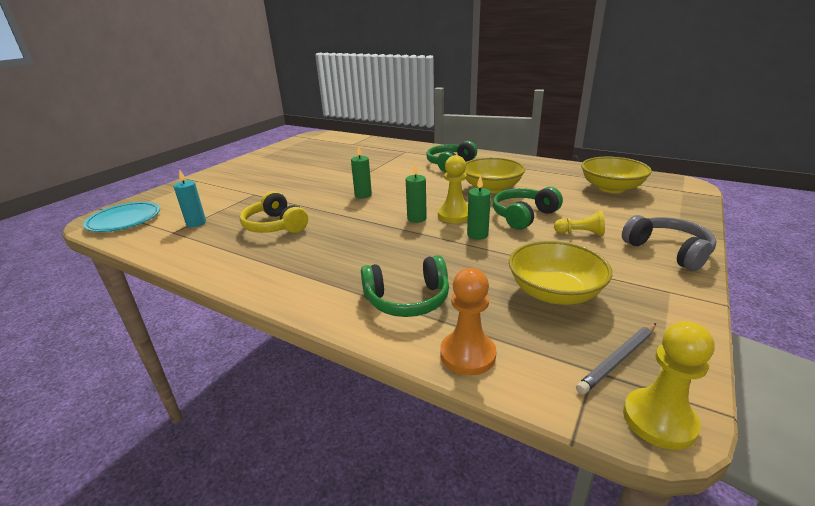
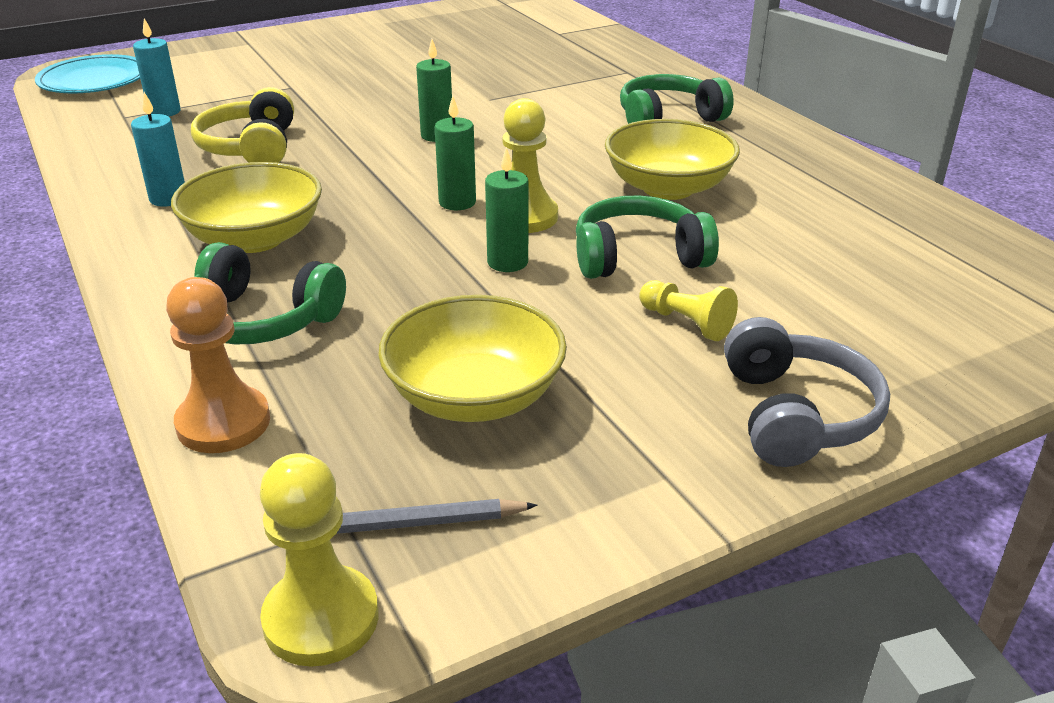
camera: 30 degrees right, 5 degrees up
(264, 262) = (168, 198): none -> turquoise candle
(611, 188) = (909, 262): yellow bowl -> yellow bowl (255, 238)

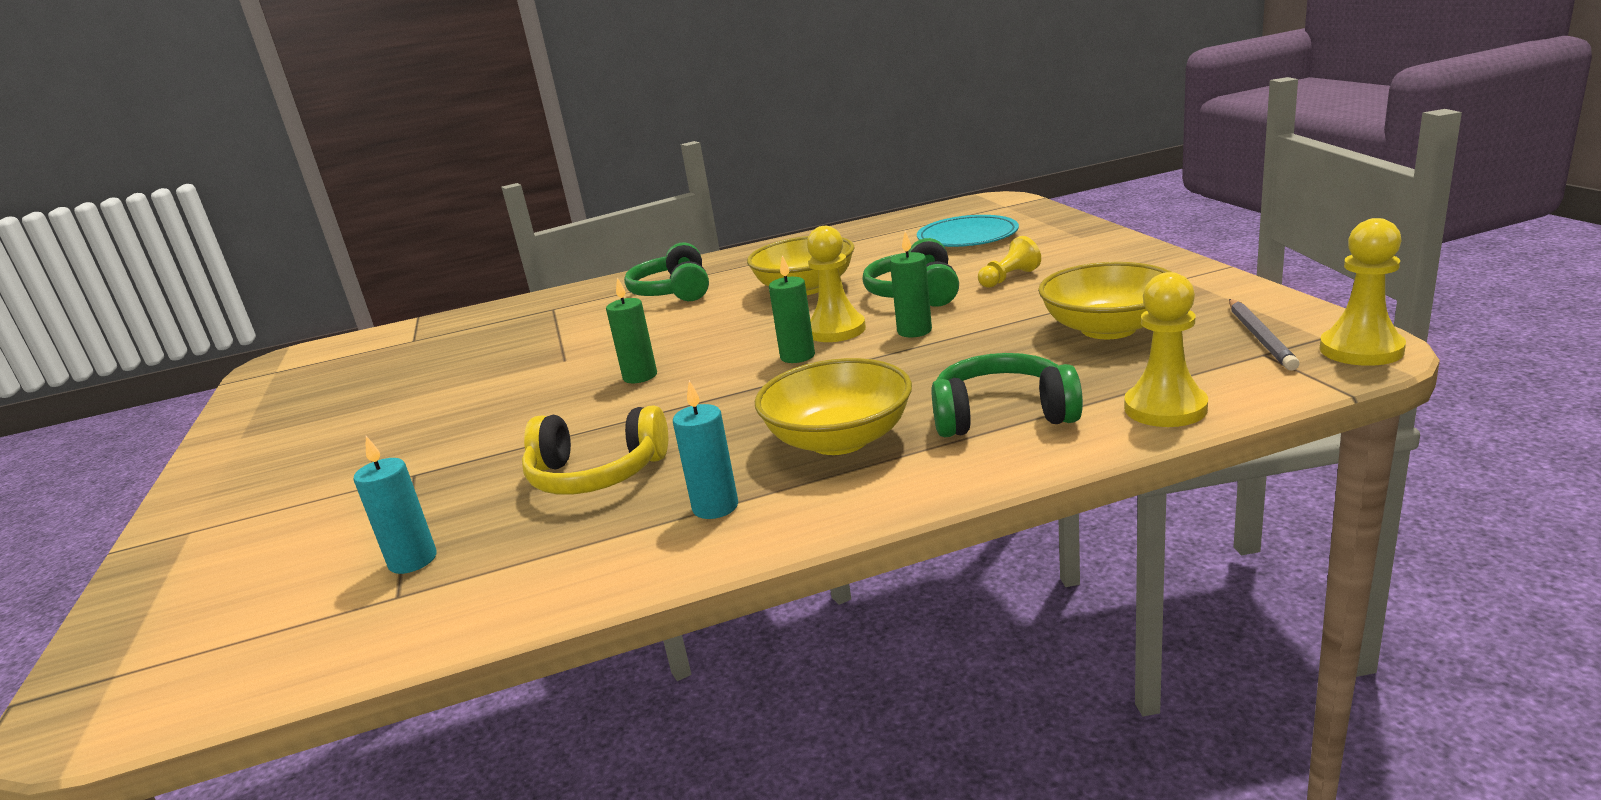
camera: 75 degrees left, 10 degrees down
(94, 80) = (186, 663): turquoise plate -> turquoise plate (967, 237)
(223, 423) = (1165, 408): orange pawn -> yellow pawn
(261, 320) = (1002, 415): green headphones -> green headphones turned 120 degrees counterclockwise
(796, 415) = (1110, 254): grey headphones -> none

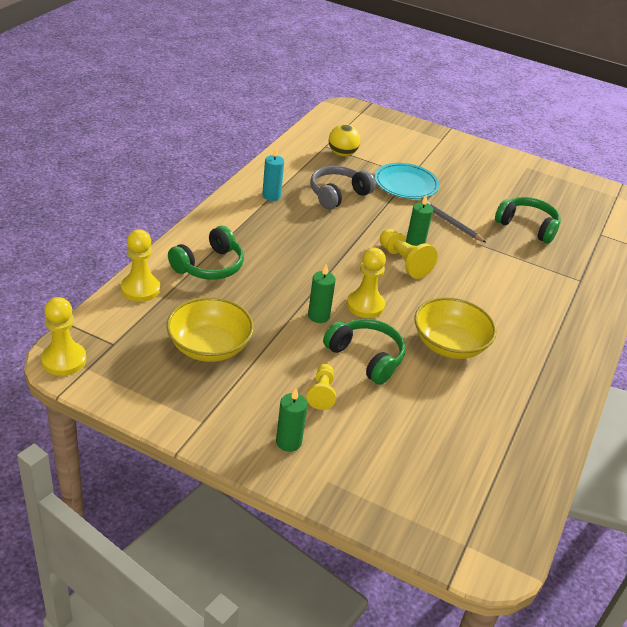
camera: 125 degrees right, 15 degrees up
(413, 560) = (342, 154): turquoise candle -> yellow ball
(596, 474) = (338, 194): yellow headphones -> grey headphones
(673, 291) = (535, 318): green headphones -> green headphones (527, 226)
(699, 360) = (404, 262): none -> yellow pawn
(797, 356) = (356, 278): green candle -> green candle (288, 442)
(839, 439) = (264, 235): yellow bowl -> none
(967, 237) = (425, 458): turquoise plate -> turquoise plate (406, 184)
(1259, 337) = (121, 359): grey pencil -> grey pencil (451, 223)

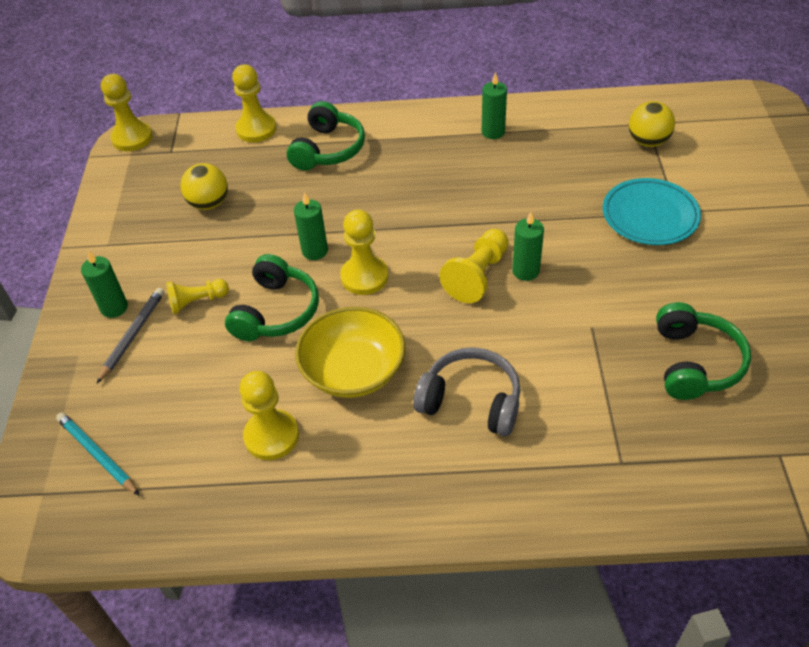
camera: 70 degrees right, 10 degrees up
(209, 266) = (328, 149): green headphones -> green headphones turned 90 degrees counterclockwise
(209, 347) = (209, 203): yellow bowl -> yellow ball
(271, 196) = (493, 132): turquoise candle -> green candle
(338, 194) = (555, 174): grey headphones -> grey headphones (471, 401)
(445, 500) = (97, 454): none -> turquoise pencil
(451, 223) = (610, 286): grey pencil -> grey pencil (133, 335)
(483, 402) = (271, 436): none -> yellow pawn

